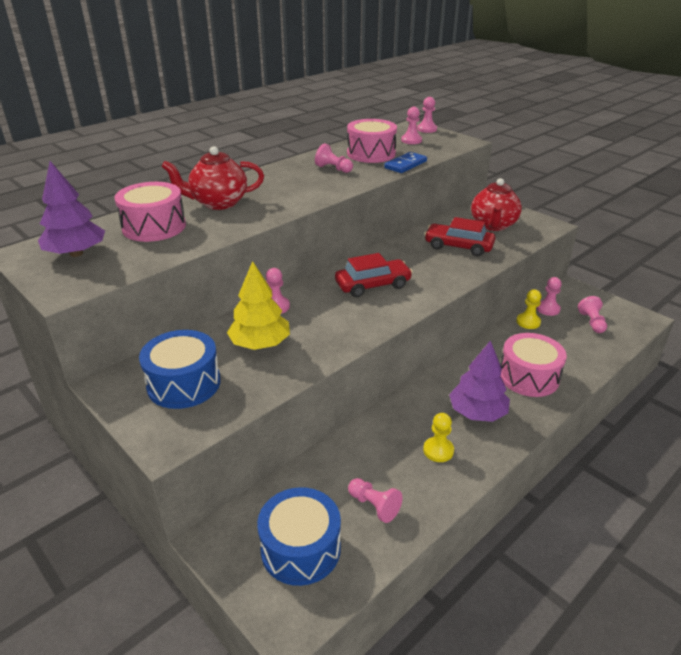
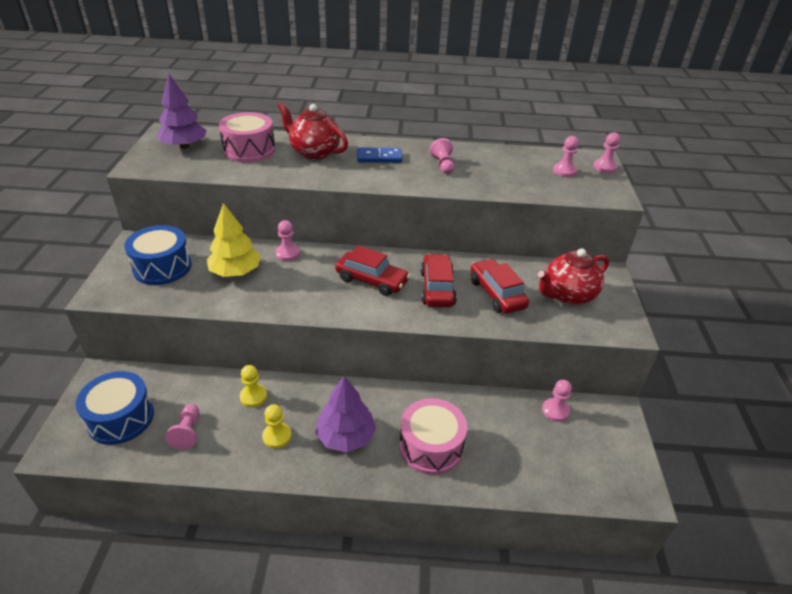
camera: 45 degrees right, 5 degrees up
(371, 154) = (501, 166): pink drum -> none
(405, 165) = (507, 190): blue domino -> blue domino (379, 157)
(421, 264) = (437, 288): none -> red car
(528, 322) = (515, 407): yellow pawn -> yellow pawn (253, 396)
(592, 322) = (576, 453): pink pawn -> none

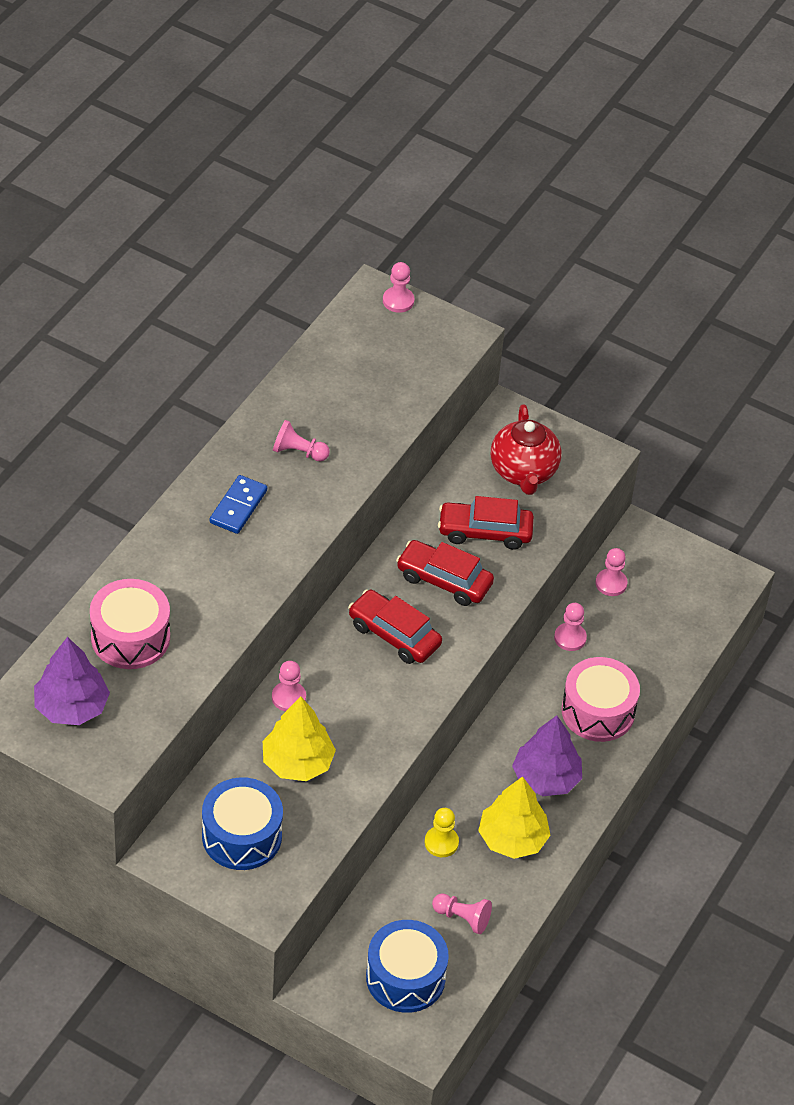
camera: 65 degrees left, 10 degrees up
(277, 436) = (512, 838): yellow pawn -> yellow tree
(314, 152) = (182, 569): red teapot -> none
(372, 280) = (394, 635): red car -> red car turned 105 degrees counterclockwise
(564, 171) = (384, 344): pink pawn -> pink pawn (570, 638)

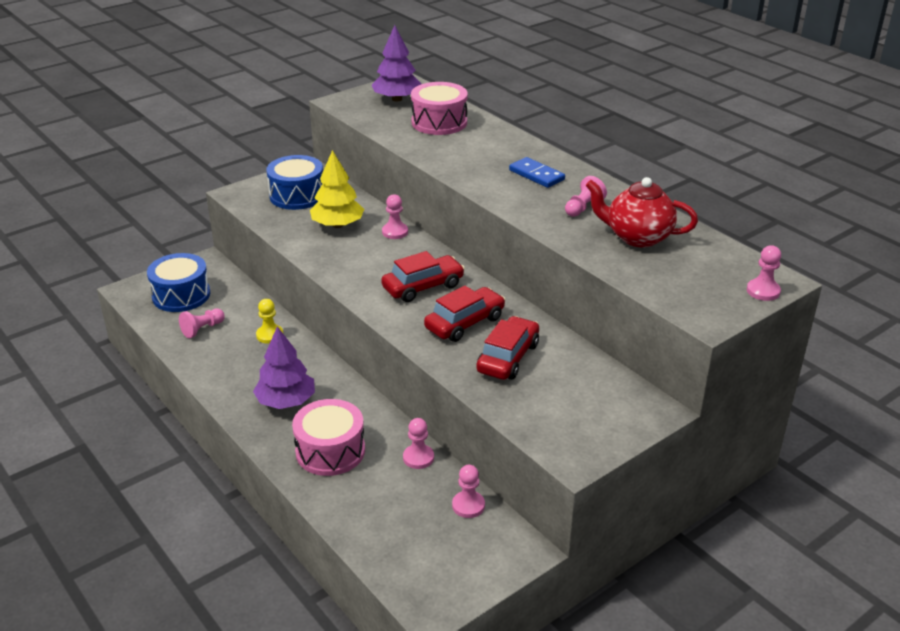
camera: 115 degrees right, 15 degrees down
(512, 838) = (246, 369): yellow tree -> none
(523, 472) = (572, 400): red teapot -> red teapot (637, 237)

